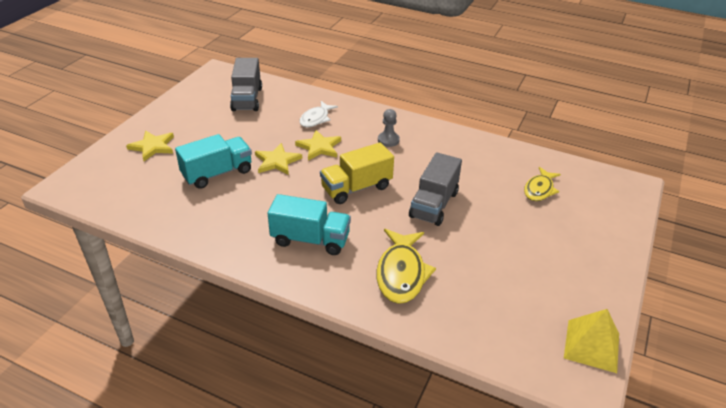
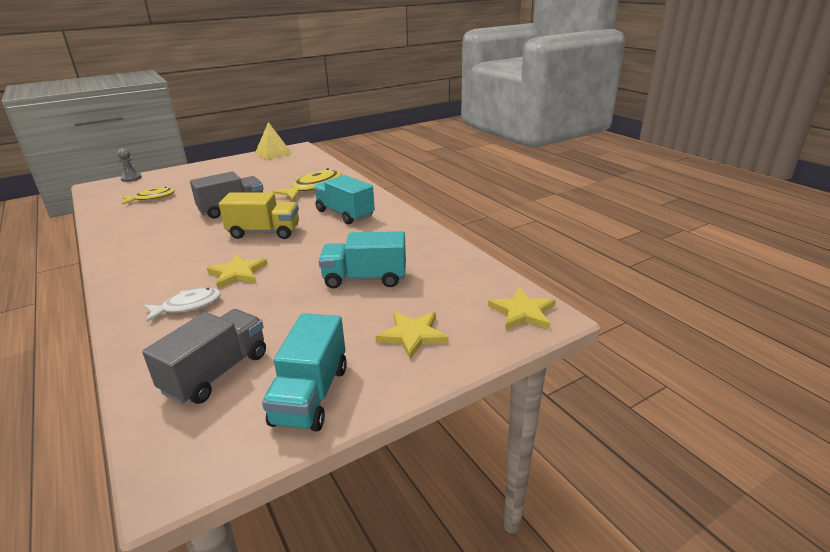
camera: 145 degrees left, 10 degrees down
(187, 105) = (311, 395): none -> turquoise truck
(277, 161) = (295, 272): yellow star -> yellow star (523, 312)
(388, 140) = (169, 259): grey pawn -> grey pawn (131, 178)

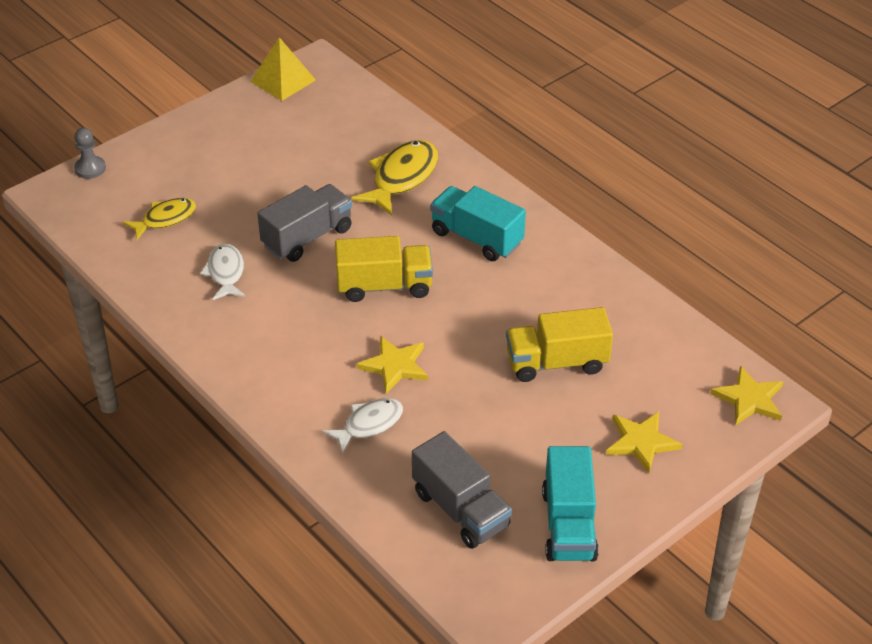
camera: 10 degrees left, 15 degrees up
(164, 221) = (225, 273): none -> white fish
(216, 373) = (460, 509): grey truck -> grey truck turned 120 degrees clockwise
(365, 279) = (556, 362): turquoise truck -> yellow truck

